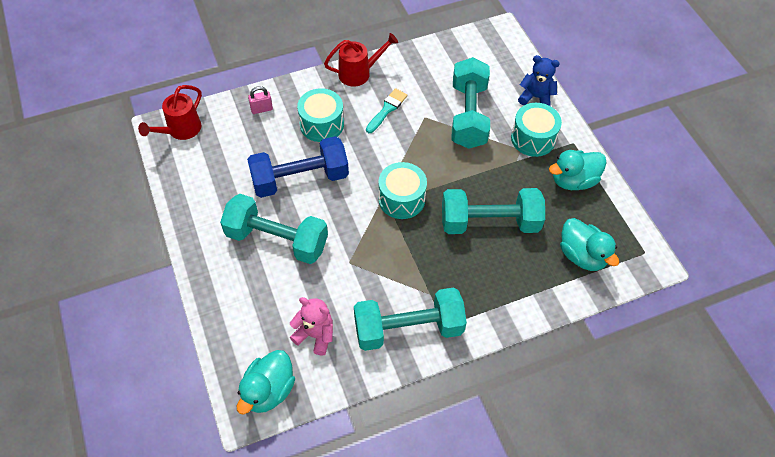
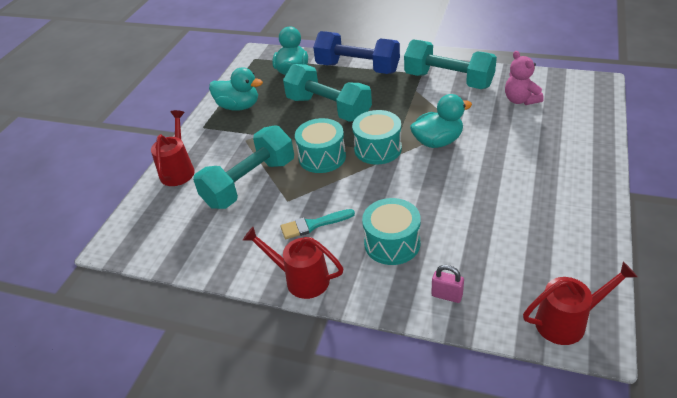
camera: 135 degrees left, 15 degrees down
(268, 390) = (575, 87): turquoise duck -> turquoise duck (437, 141)
(277, 240) = (512, 165): turquoise dumbbell -> none
(300, 179) = (455, 203): blue dumbbell -> blue dumbbell (357, 68)
(533, 138) = (225, 143): turquoise drum -> turquoise drum (322, 157)
(536, 97) = (178, 169): blue teddy bear -> red watering can

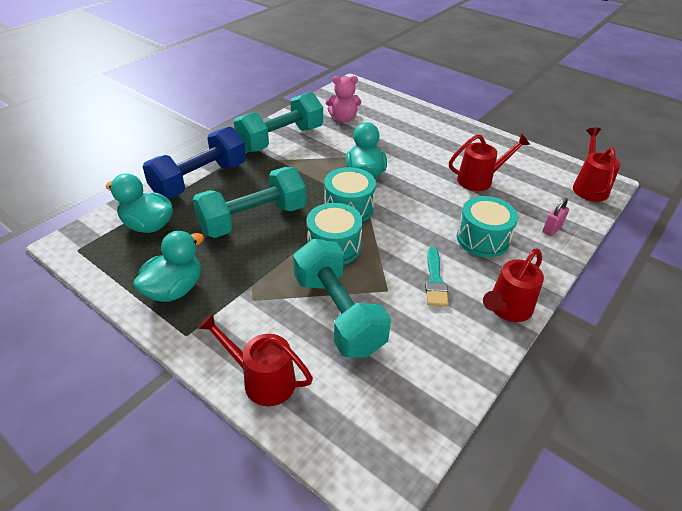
camera: 75 degrees left, 0 degrees up
(496, 220) = (480, 180): none -> red watering can

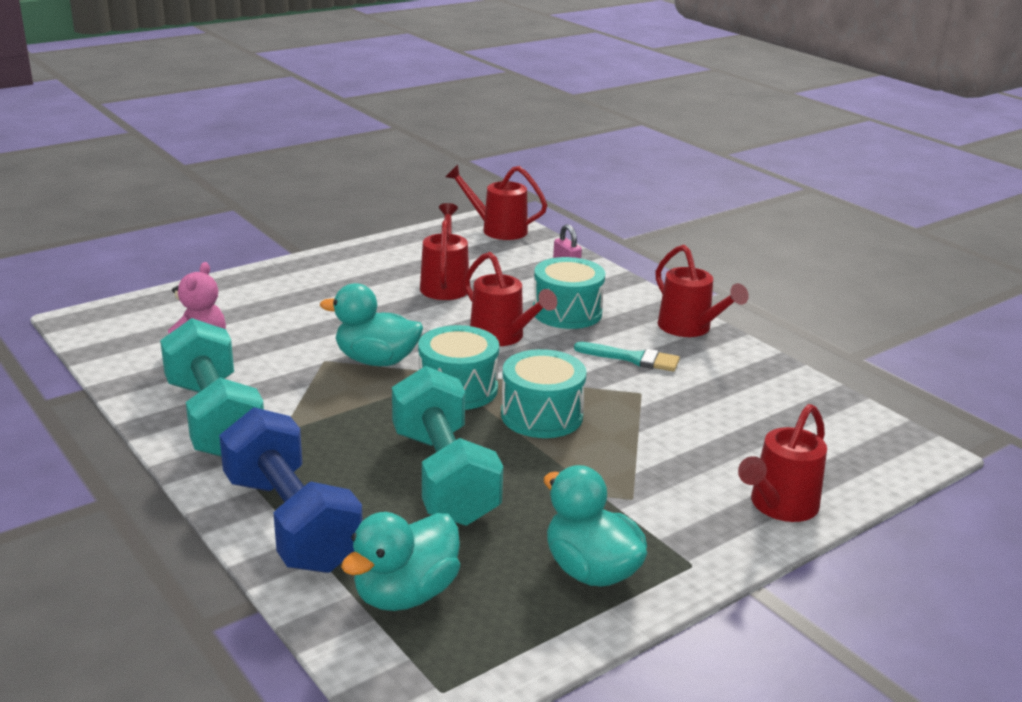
camera: 75 degrees left, 15 degrees down
(338, 313) = (675, 434): turquoise dumbbell -> none
(425, 215) = (503, 337): none -> red watering can

